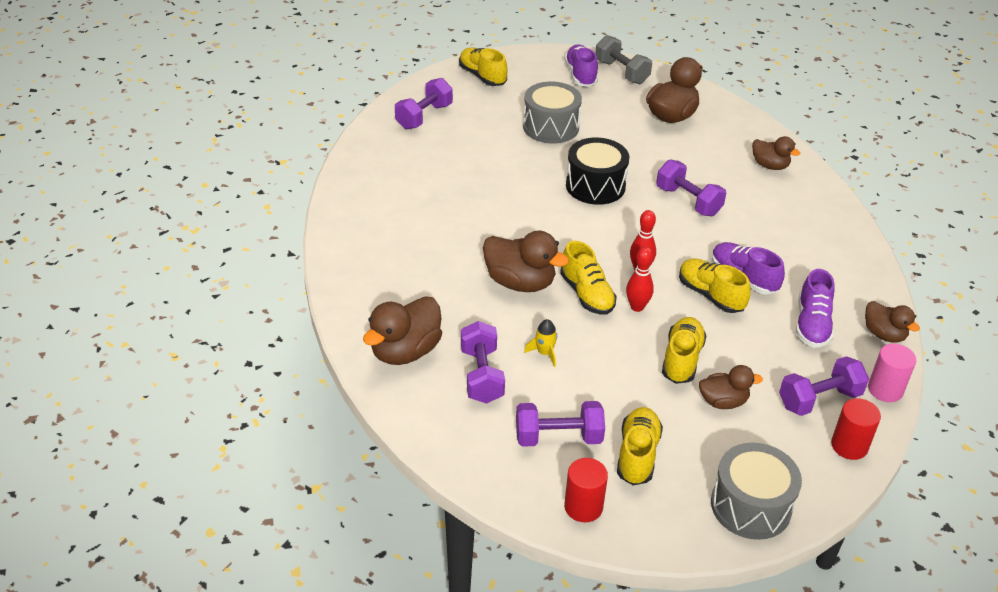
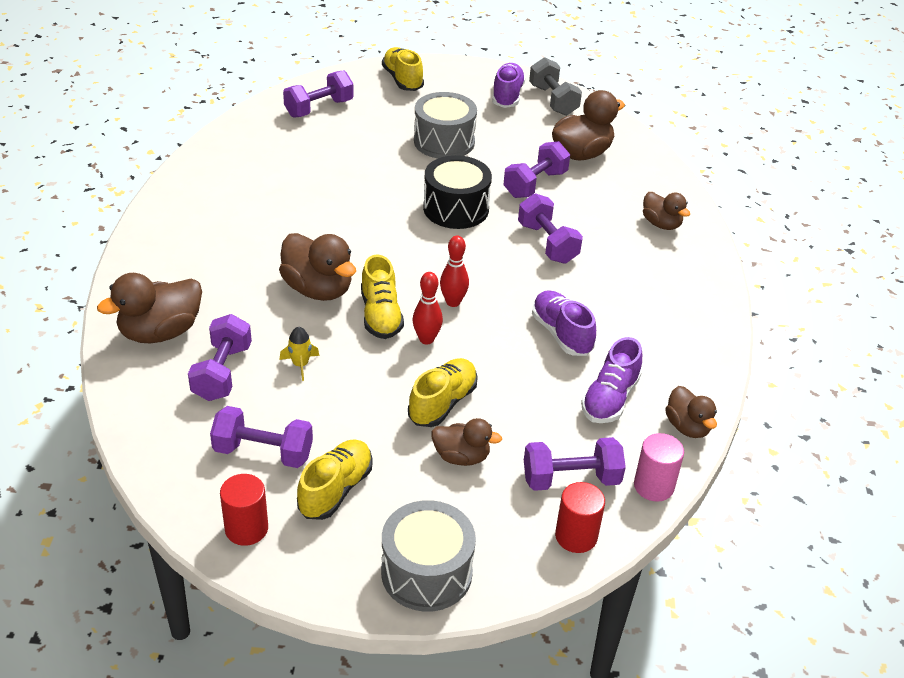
camera: 15 degrees right, 0 degrees up
(649, 151) = (535, 184): none -> purple dumbbell
(710, 295) = (514, 344): yellow shoe -> none

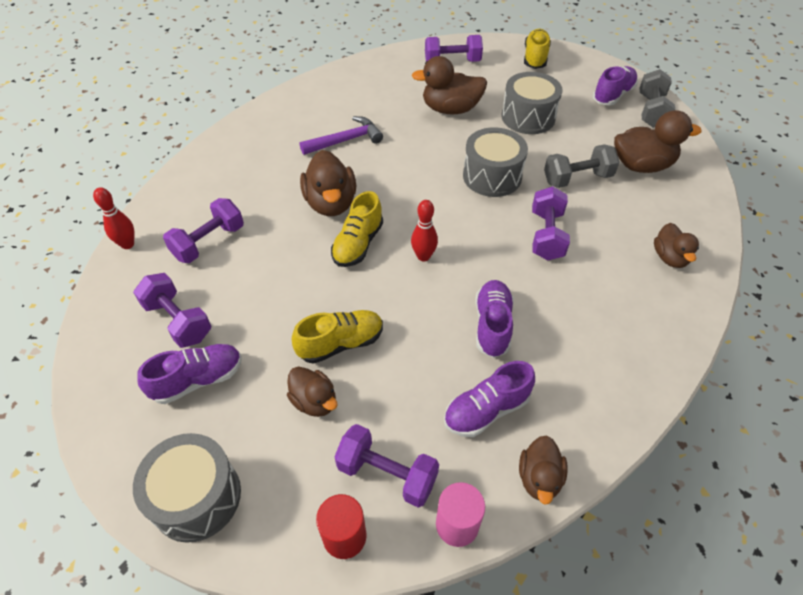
camera: 35 degrees right, 10 degrees up
(160, 332) = (198, 193): brown duck -> brown duck (450, 109)
(246, 529) = (111, 380): red cylinder -> none
(276, 224) = (345, 140): none -> purple hammer
(300, 365) = (265, 260): yellow rocket -> none
(335, 490) = (198, 380): yellow shoe -> purple shoe
(426, 339) = (375, 280): red bowling pin -> red bowling pin (127, 244)
(456, 208) = (492, 176): black drum -> grey drum
(535, 184) = (577, 179): purple dumbbell -> grey dumbbell

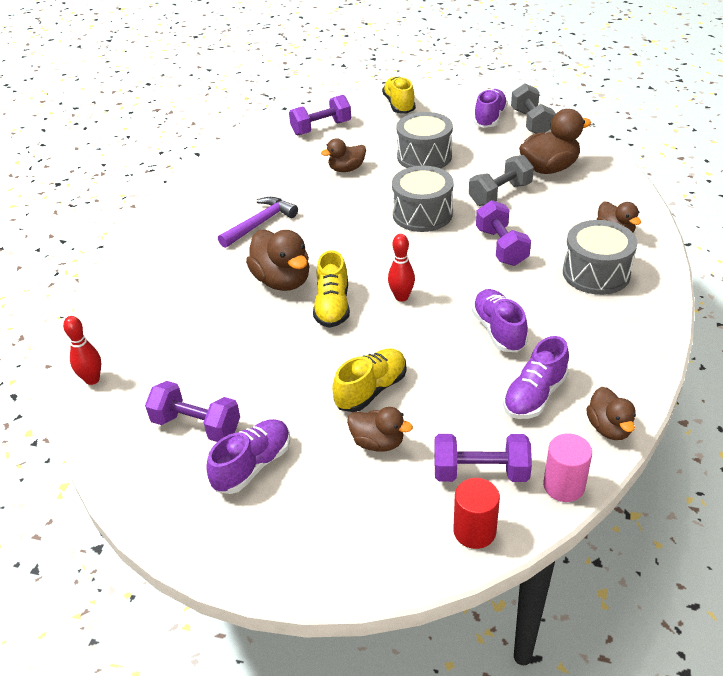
camera: 20 degrees left, 10 degrees down
(197, 497) = (319, 555): grey drum -> grey drum (596, 273)
(209, 242) = (180, 351): purple dumbbell -> none
(450, 109) = (346, 169): brown duck -> brown duck, size x0.62

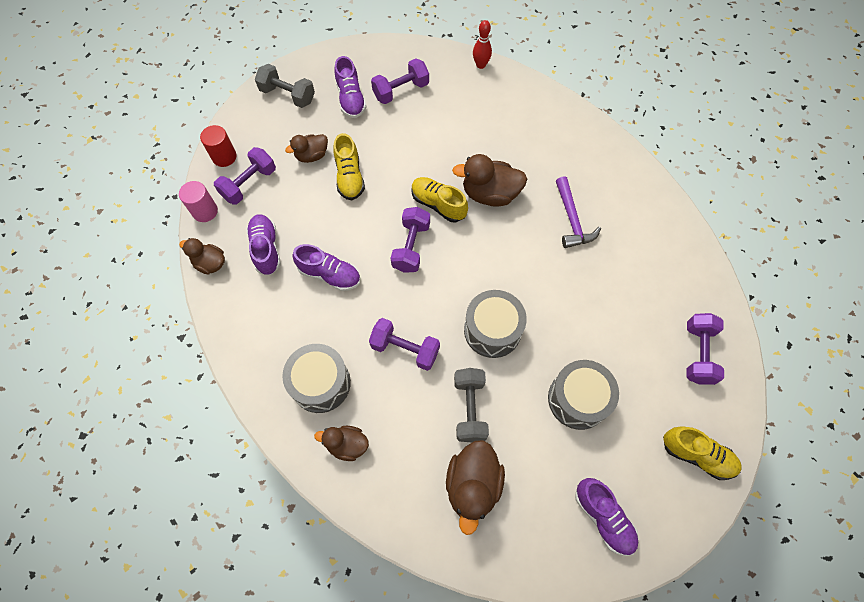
camera: 125 degrees right, 25 degrees up
(346, 169) = (605, 324): brown duck -> none
(401, 297) = (411, 247): red bowling pin -> purple dumbbell
(531, 122) = (564, 550): grey dumbbell -> grey dumbbell (288, 95)

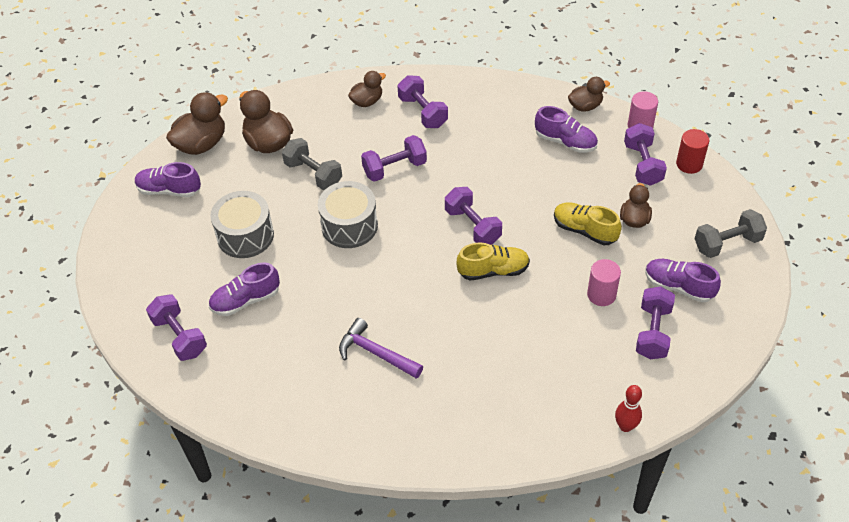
camera: 135 degrees right, 15 degrees down
(320, 383) = (423, 112): grey drum -> purple dumbbell
(330, 274) = (502, 164): purple shoe -> purple shoe (245, 300)
(397, 133) = (601, 294): none -> pink cylinder
(490, 194) = (465, 314): brown duck -> brown duck (201, 144)
(697, 455) = (131, 270): yellow shoe -> none

